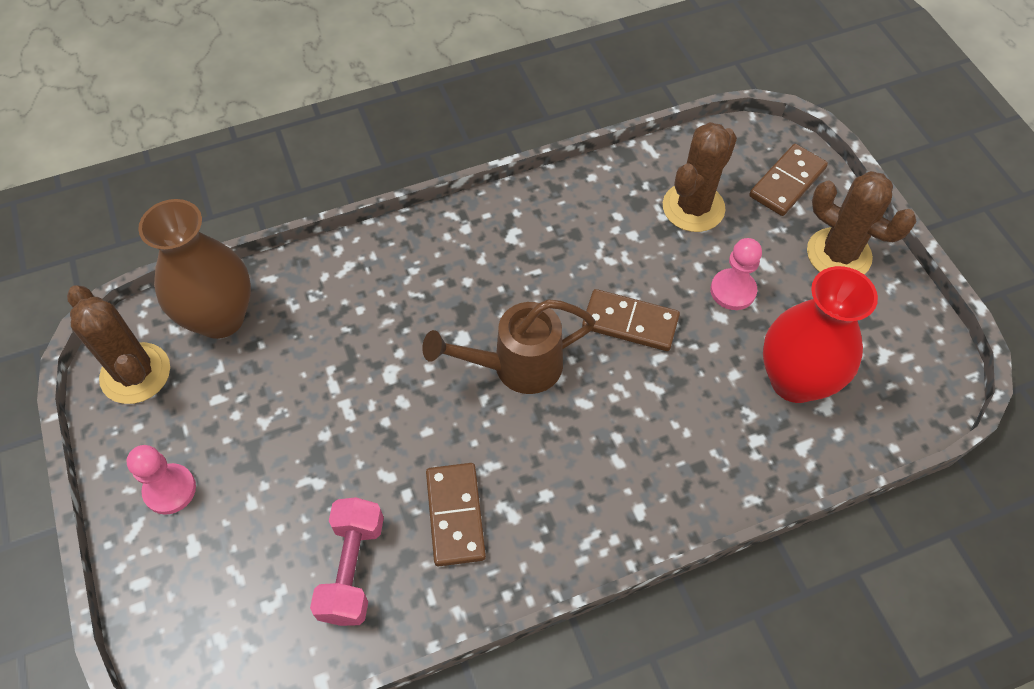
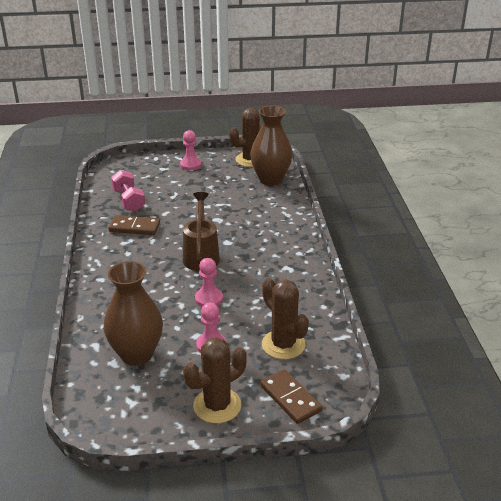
camera: 105 degrees right, 25 degrees down
(352, 569) = (129, 200): pink dumbbell -> pink dumbbell turned 45 degrees clockwise
(630, 322) = (209, 299): brown domino -> pink pawn
(795, 380) = (136, 354): red vase -> brown vase

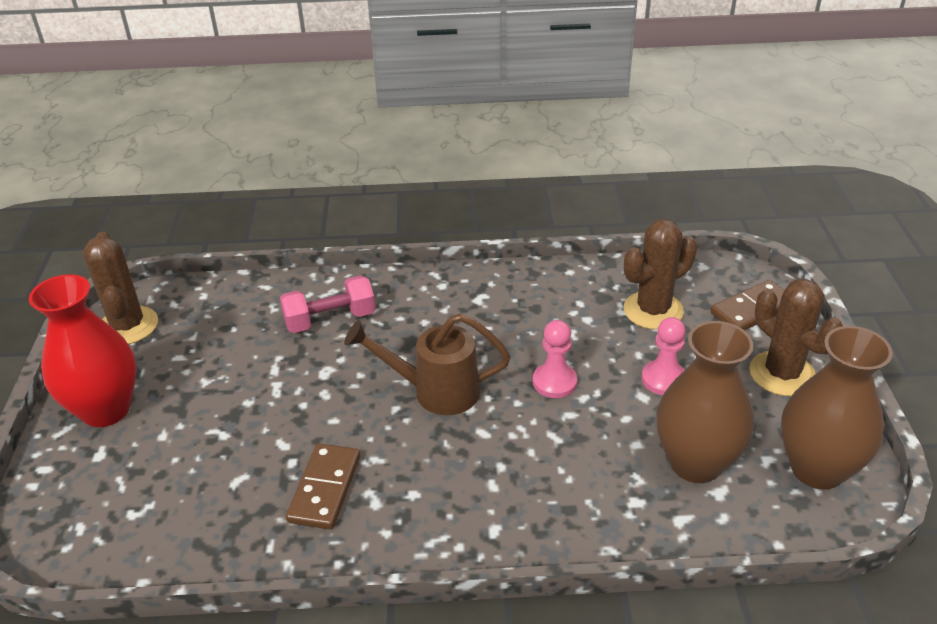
camera: 85 degrees left, 5 degrees up
(129, 200) = (216, 505): pink dumbbell -> pink dumbbell (330, 320)
(190, 165) = (106, 410): pink pawn -> red vase
(270, 179) = (212, 304): brown vase -> brown vase (817, 469)

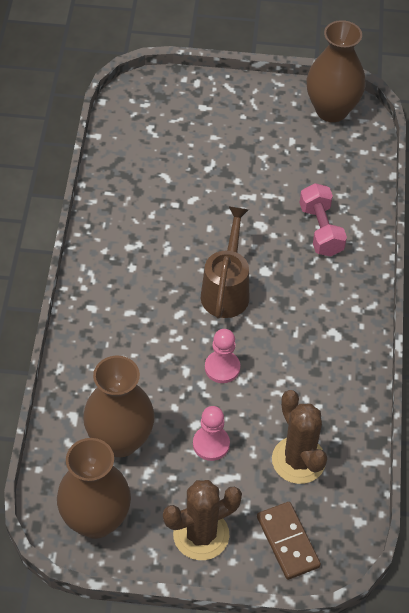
camera: 95 degrees right, 15 degrees up
(106, 410) = (244, 106): red vase -> none
(128, 326) = (331, 110): brown cactus -> brown vase
(324, 488) = (147, 221): brown domino -> none

